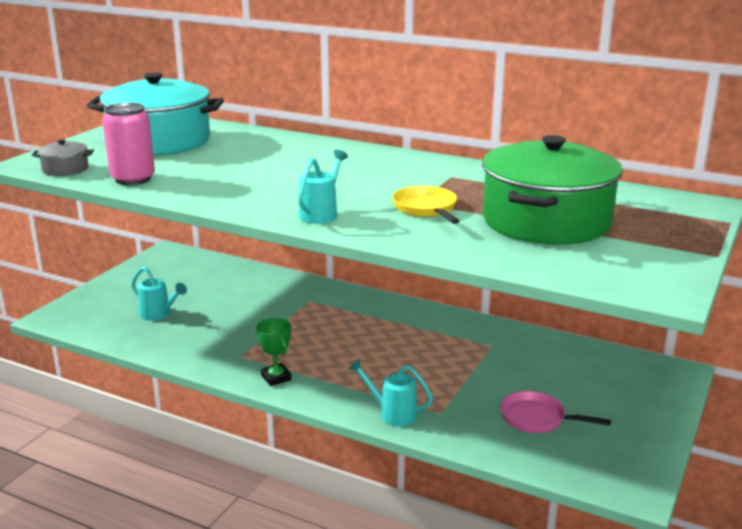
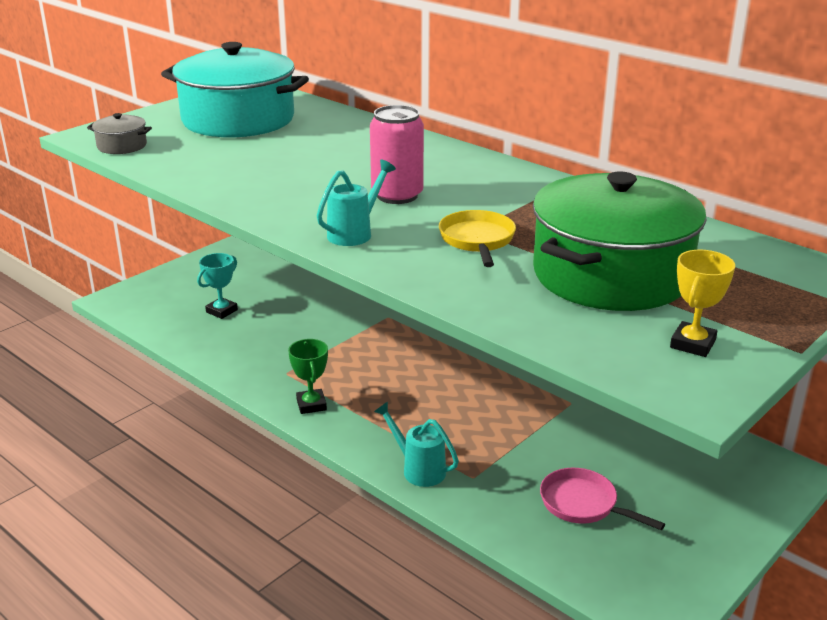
camera: 15 degrees right, 5 degrees up
(133, 179) = (182, 165): pink can -> pink can (397, 195)
(158, 314) = (221, 311): turquoise watering can -> turquoise trophy
(638, 260) = (692, 344): none -> yellow trophy

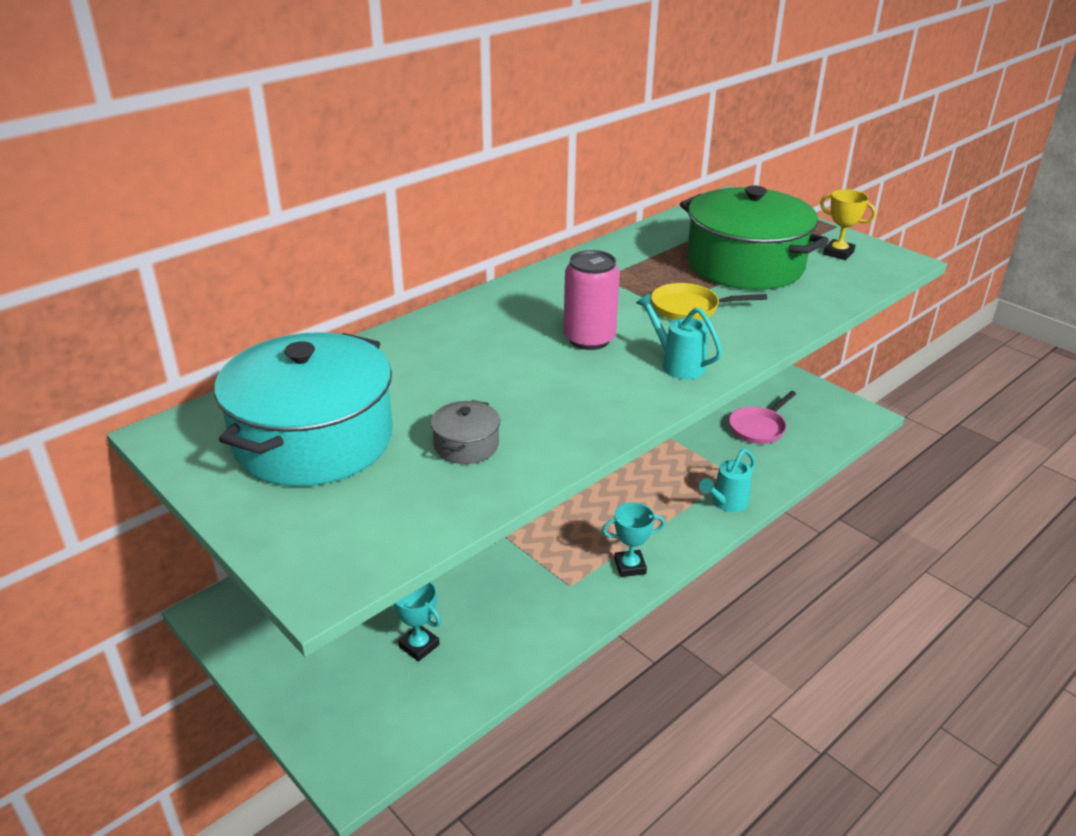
camera: 85 degrees left, 5 degrees up
(122, 146) = (384, 540): grey pot -> grey pot (466, 445)
(311, 405) = (630, 566): green trophy -> turquoise trophy

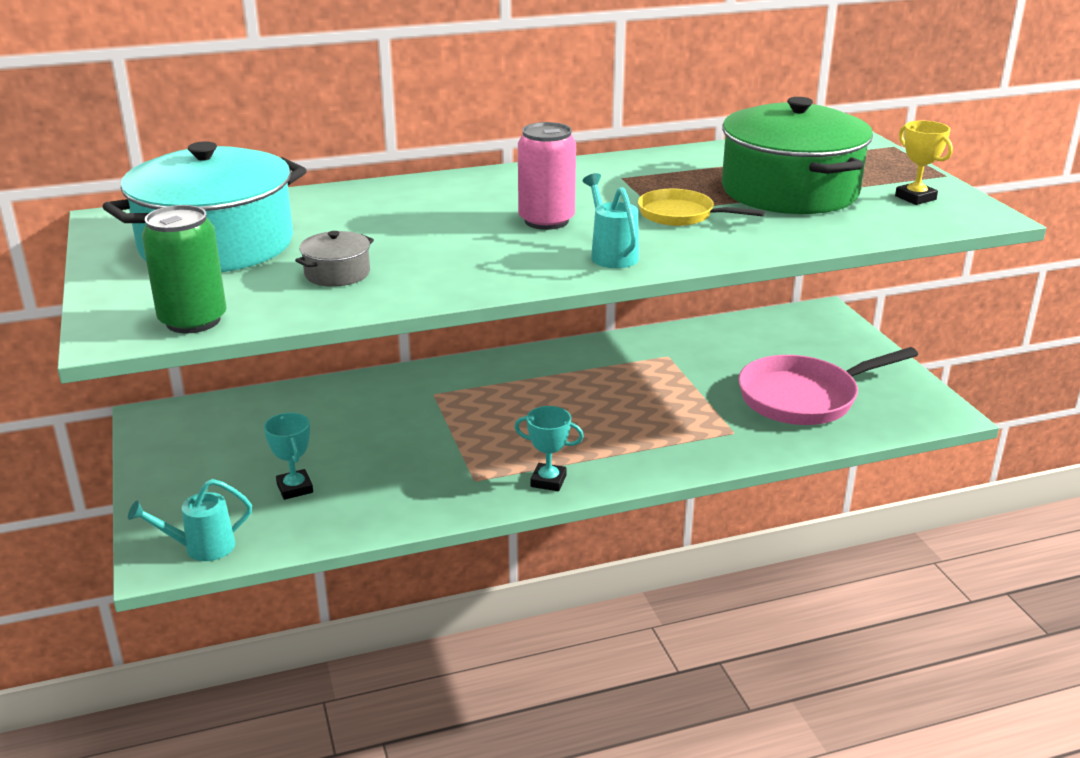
camera: 25 degrees right, 5 degrees down
(385, 541) = (193, 321): none -> green can
(726, 503) = (702, 454): turquoise watering can -> turquoise watering can (202, 548)
(759, 428) = (804, 398): pink pan -> pink pan, size x1.73

